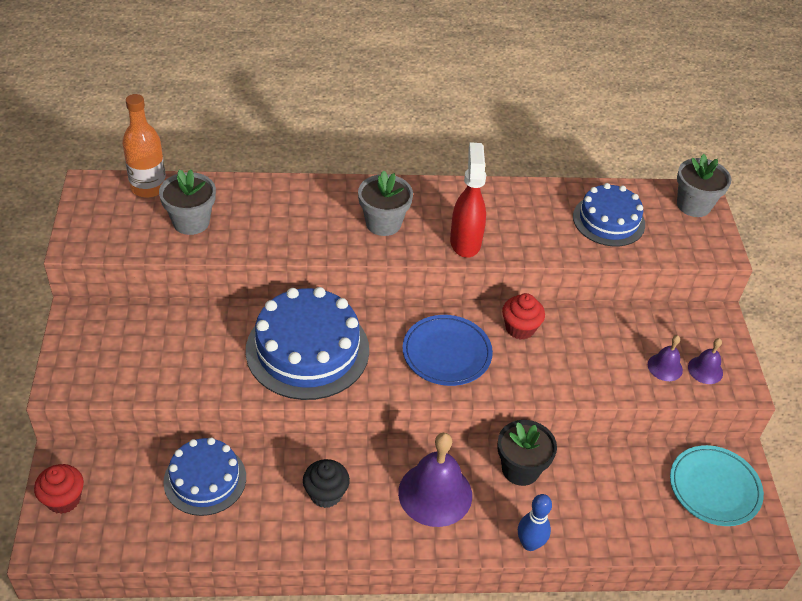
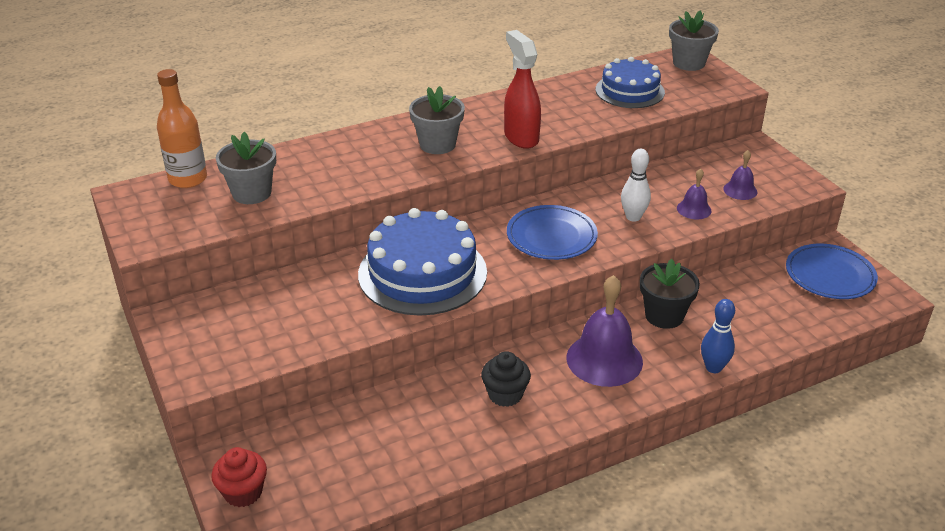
camera: 20 degrees left, 10 degrees down
(205, 479) = (379, 424): blue cake -> none
(520, 328) = (601, 200): red cupcake -> none
(537, 360) = (633, 217): none -> white bowling pin
(705, 370) = (773, 182): purple bell -> purple bell (694, 209)
(714, 488) = (830, 275): turquoise plate -> blue plate

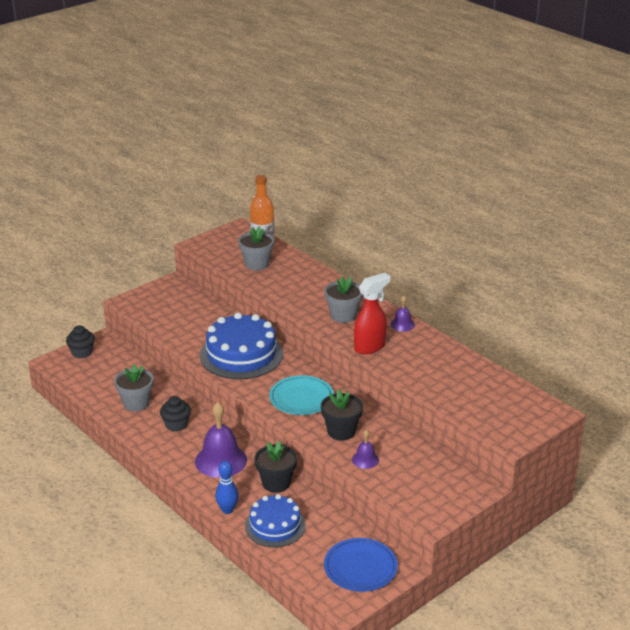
camera: 75 degrees right, 5 degrees down
(243, 492) = (82, 352): red cupcake -> black cupcake
(551, 236) = (301, 398): blue plate -> turquoise plate
(629, 91) = (469, 387): blue cake -> blue cake (275, 525)
(633, 217) = (341, 431): white bowling pin -> black flower pot
(689, 63) = (539, 413): grey flower pot -> grey flower pot (136, 403)
(740, 190) = (404, 482): purple bell -> purple bell (402, 324)

